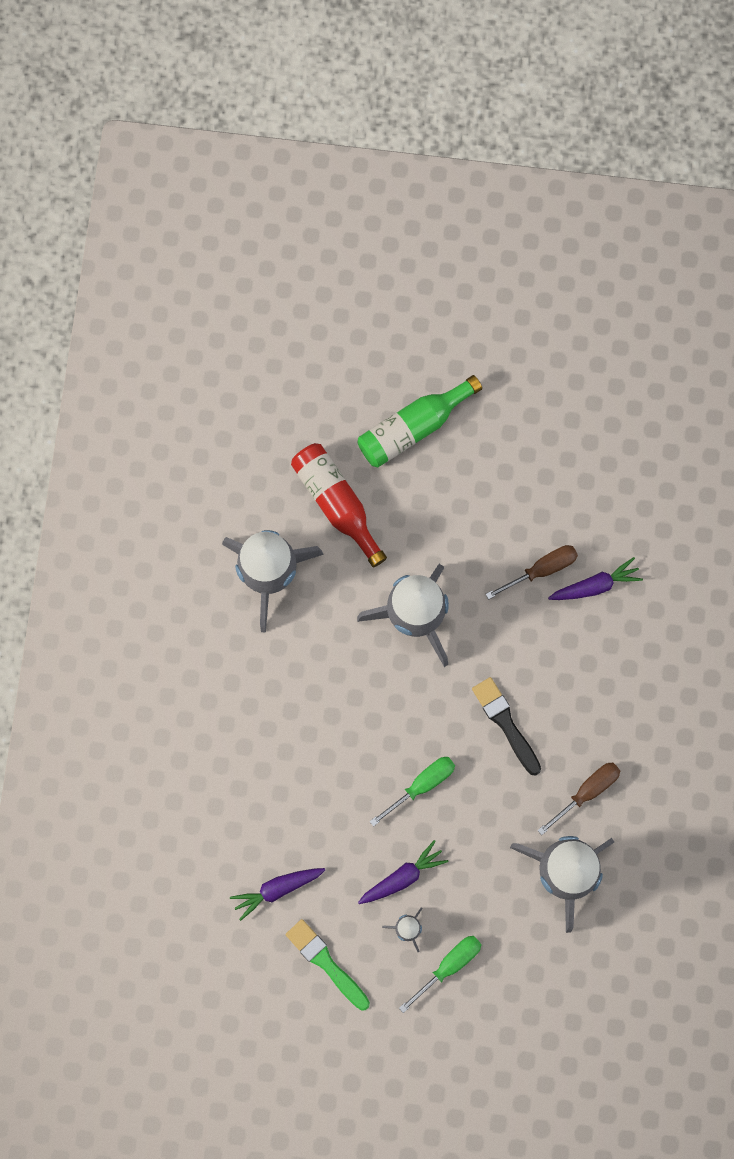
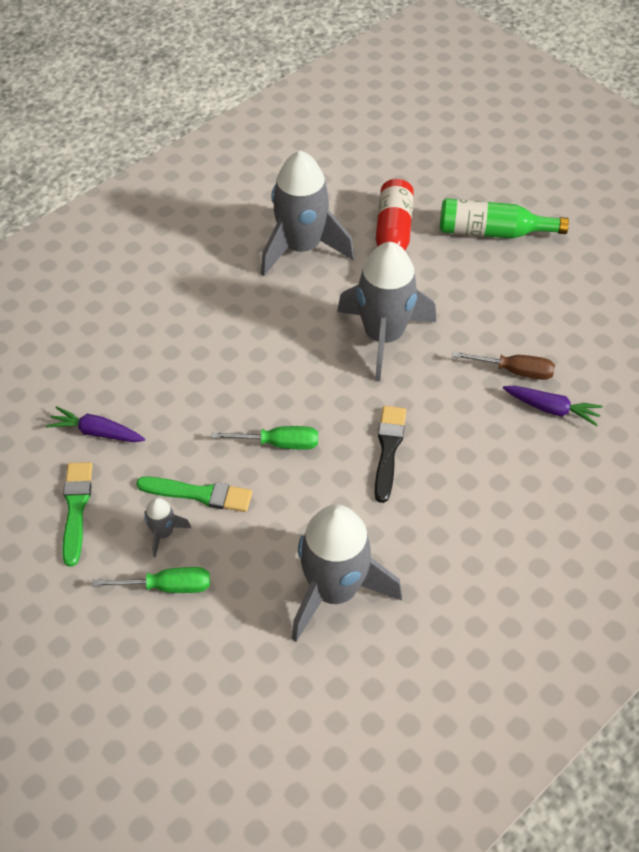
camera: 40 degrees right, 25 degrees down
(403, 876) = (199, 494): purple carrot -> green brush
(586, 792) = (411, 545): brown screwdriver -> none

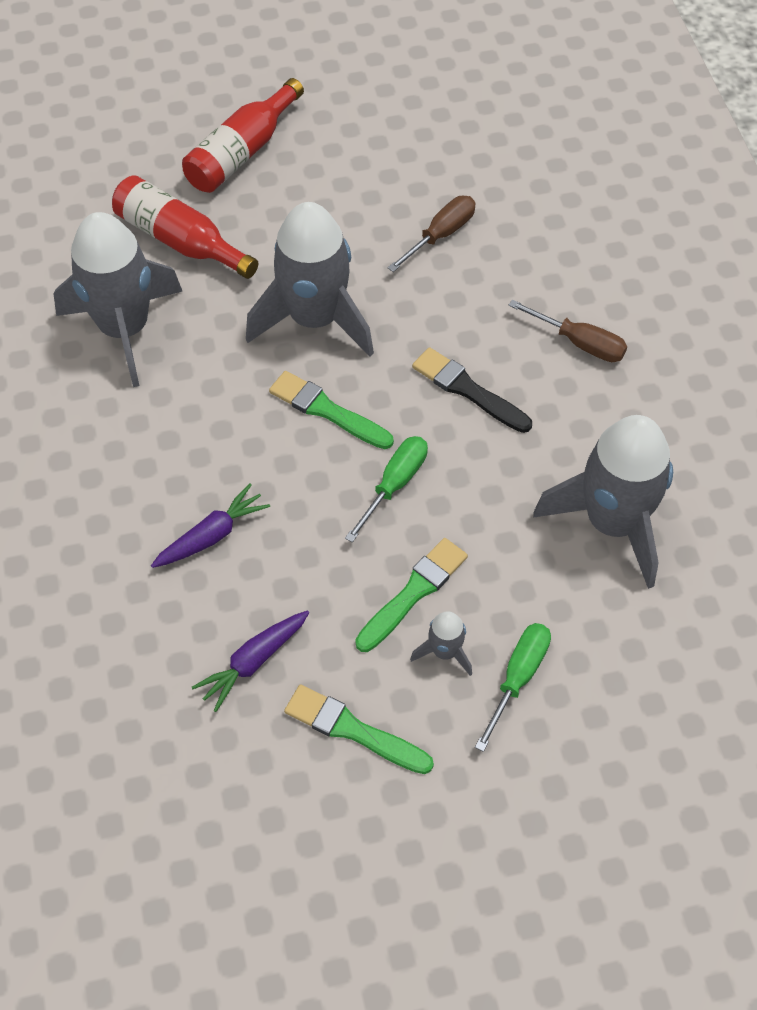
camera: 60 degrees left, 5 degrees up
(313, 379) = (327, 410): none -> green brush
(483, 499) = (579, 343): none -> brown screwdriver
(492, 232) = (241, 152): green bottle -> red bottle
(552, 409) = (508, 232): purple carrot -> purple carrot (212, 535)

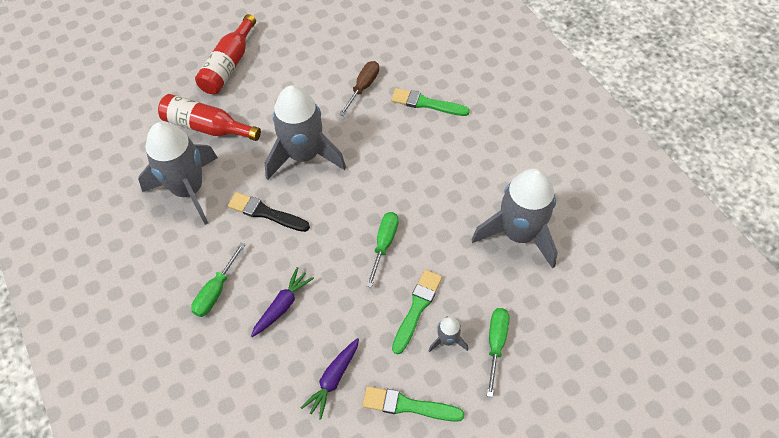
camera: 15 degrees left, 0 degrees up
(121, 488) = (216, 291): none -> green screwdriver
(327, 410) = (329, 209): green brush -> green brush (426, 103)
(468, 390) = (409, 176): black brush -> black brush (266, 213)
(579, 343) = (464, 132): brown screwdriver -> none

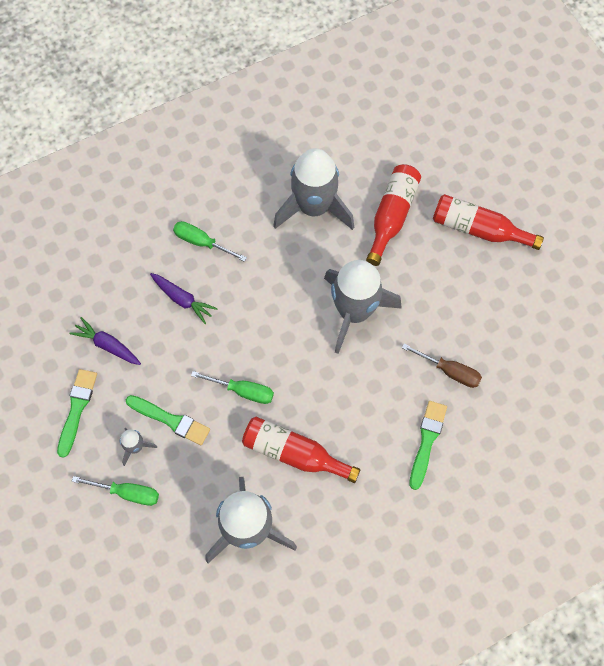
camera: 90 degrees right, 10 degrees up
(266, 213) = (284, 279): black brush -> none
(443, 200) = (294, 453): none -> red bottle

